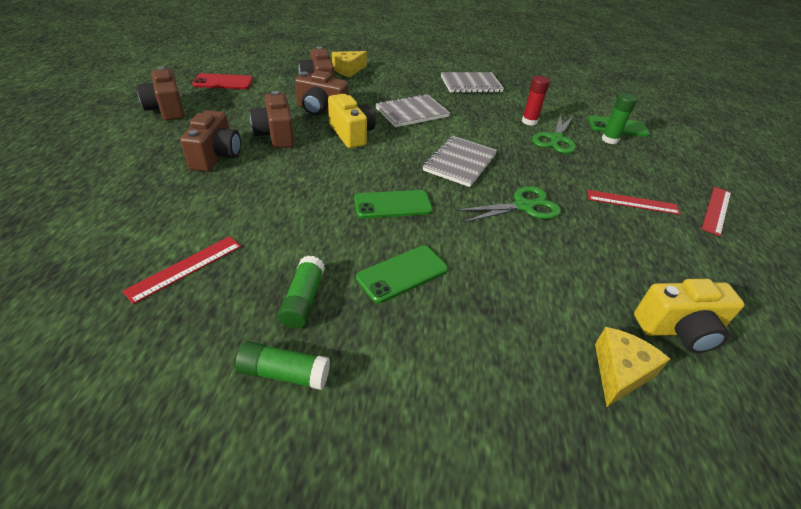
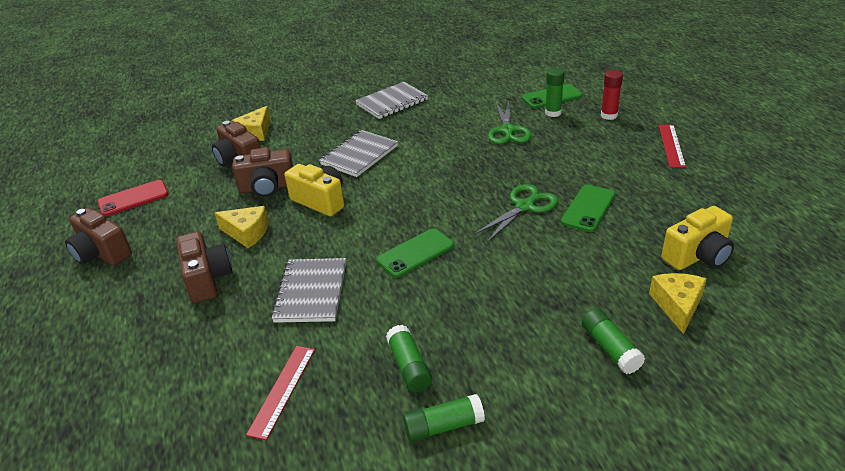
camera: 20 degrees left, 5 degrees down
(276, 135) = (247, 233): brown camera -> yellow cheese
(402, 274) = (471, 308): green phone -> green phone (588, 208)
(460, 162) = (442, 188): grey notebook -> grey notebook (311, 292)
(511, 381) = (610, 348): none -> green glue stick
(529, 121) = (473, 121): red glue stick -> red glue stick (609, 115)
(632, 202) = (606, 165): red ruler -> none

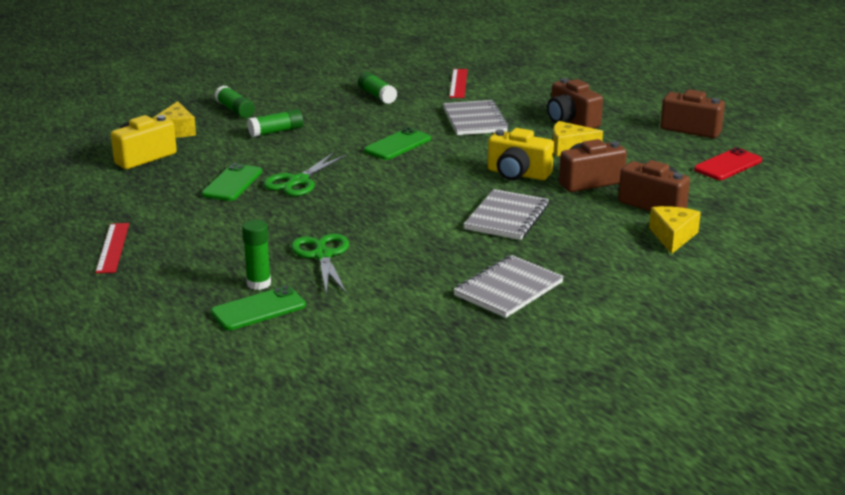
camera: 165 degrees right, 10 degrees down
(444, 426) = (346, 79): green glue stick -> green glue stick (276, 131)
(609, 115) = (178, 283): red glue stick -> none

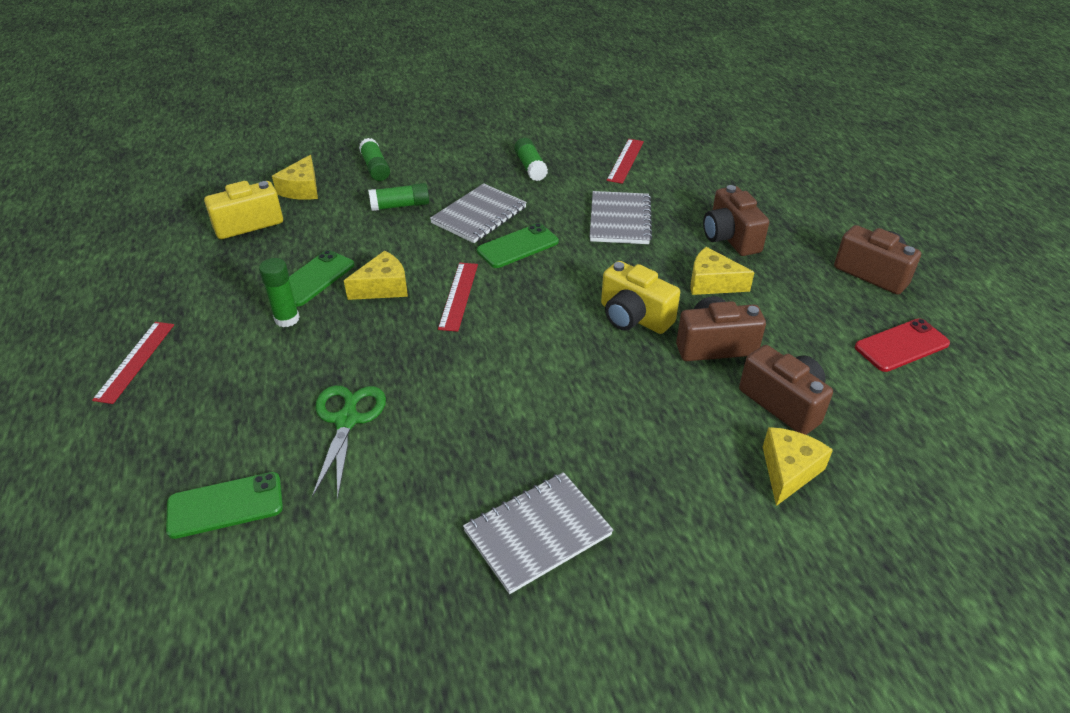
camera: 15 degrees right, 15 degrees up
(258, 283) = (251, 457): green glue stick -> green glue stick (287, 319)
(298, 181) = (383, 287): green scissors -> yellow cheese
(366, 179) = (458, 296): none -> red ruler
(507, 217) = (590, 392): grey notebook -> grey notebook (479, 215)

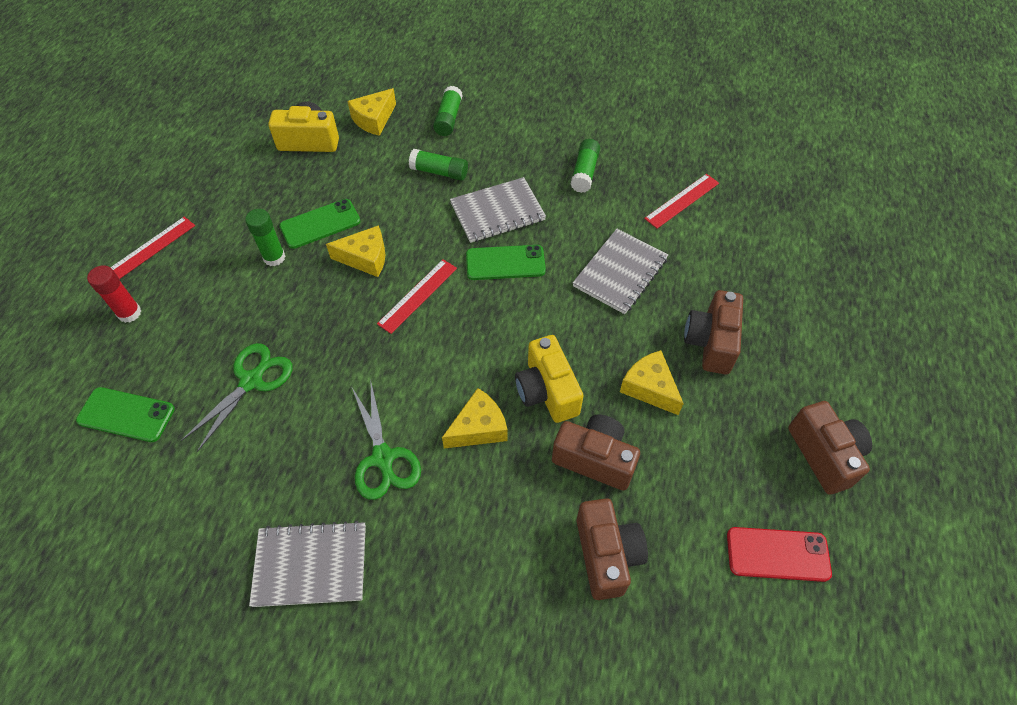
camera: 30 degrees right, 15 degrees up
(155, 421) = (129, 313): none -> red glue stick
(533, 422) = (383, 458): none -> green scissors
(788, 471) = (552, 626): yellow cheese -> yellow cheese (479, 428)

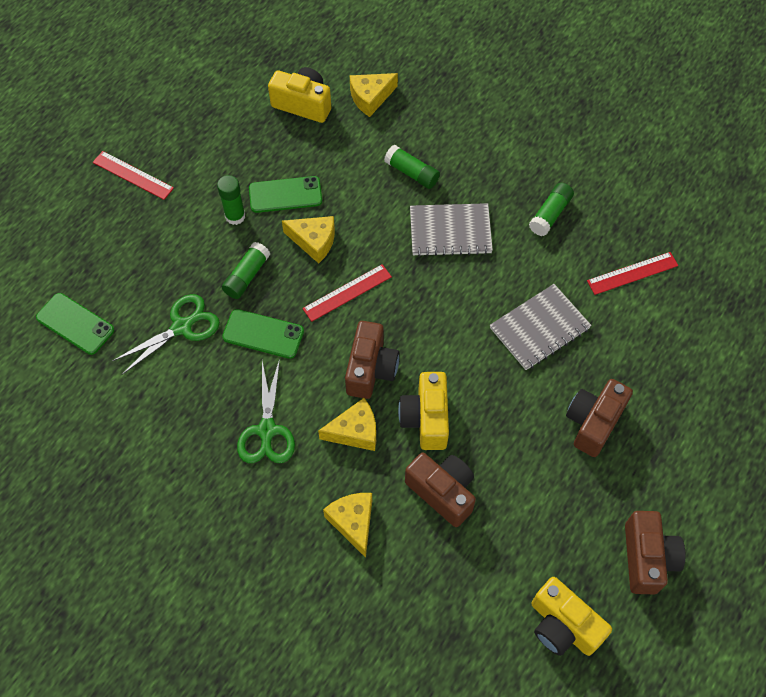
camera: 20 degrees right, 5 degrees up
(129, 313) = (100, 232): red glue stick -> none
(150, 249) = (133, 175): red ruler -> red ruler turned 60 degrees clockwise
(311, 565) = (182, 498): grey notebook -> none
(448, 118) = (442, 117): green glue stick -> green glue stick (247, 276)
(505, 263) = (437, 285): green phone -> green phone (263, 334)
(606, 555) = (418, 574): brown camera -> brown camera (370, 369)
(649, 388) = (518, 446): yellow cheese -> yellow cheese (353, 522)
(777, 554) = (563, 625): red phone -> yellow camera

